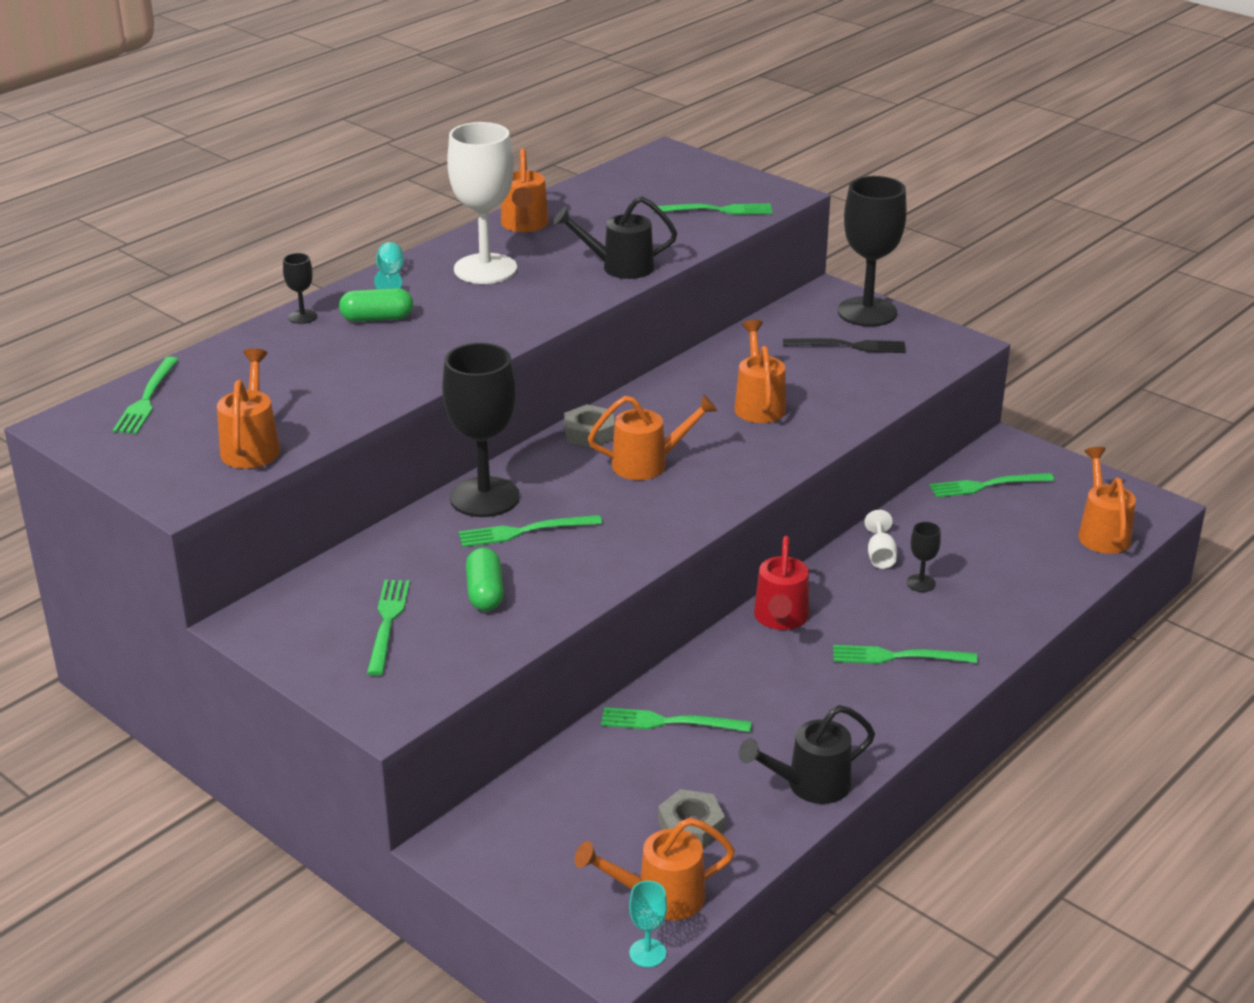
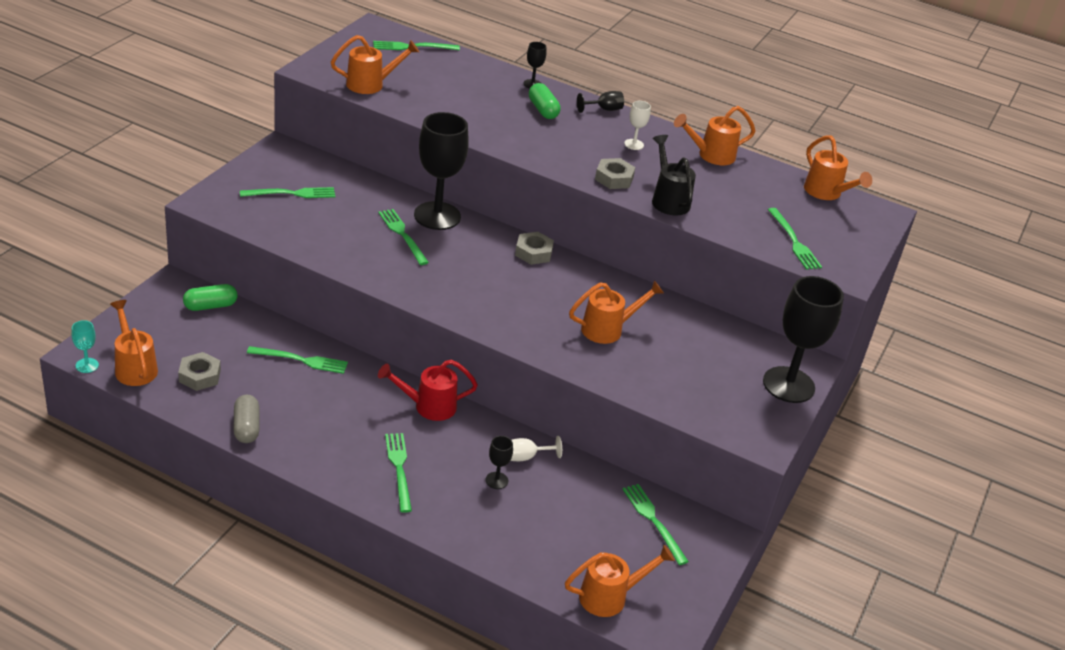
camera: 70 degrees right, 5 degrees up
(390, 276) = (604, 109): turquoise goblet -> black goblet
(485, 269) = (634, 144): white goblet -> white goblet, size x0.43
(485, 593) = (330, 225): green capsule -> green capsule (210, 306)
(564, 294) = (614, 178): none -> grey nut
(648, 464) = (503, 281): orange watering can -> orange watering can (826, 193)
(669, 722) = (301, 360): green fork -> green fork turned 105 degrees clockwise
(810, 785) = (246, 427): black watering can -> grey capsule
(849, 346) = (724, 375): black fork -> none

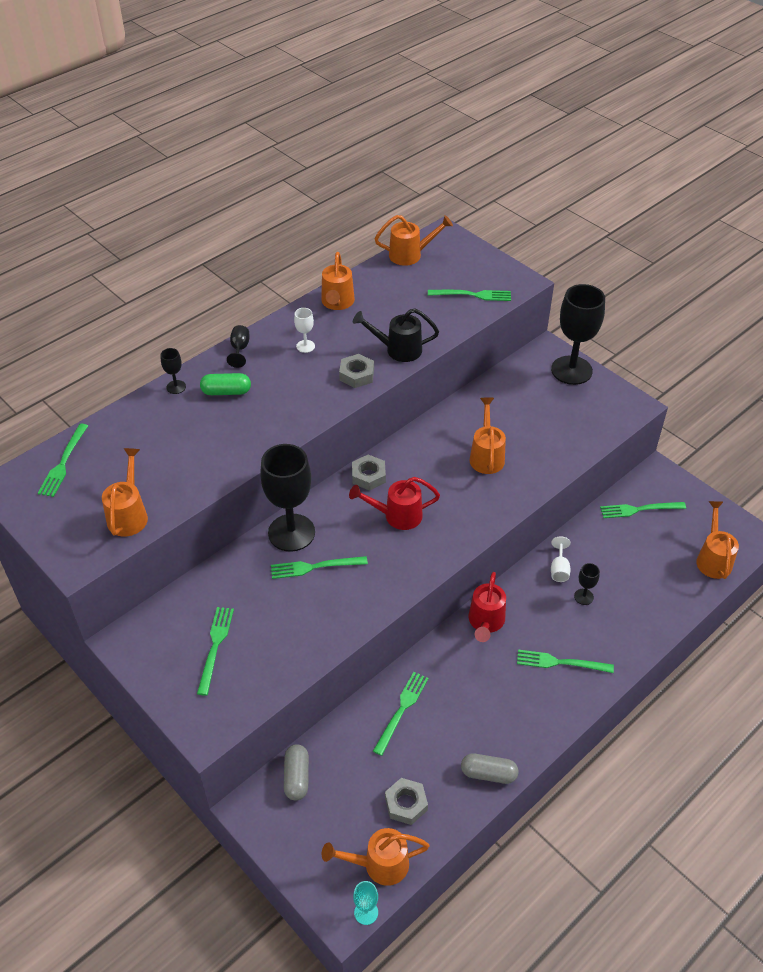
camera: 65 degrees left, 10 degrees up
(210, 306) = (296, 777): green capsule -> grey capsule
(490, 277) = (397, 516): none -> red watering can

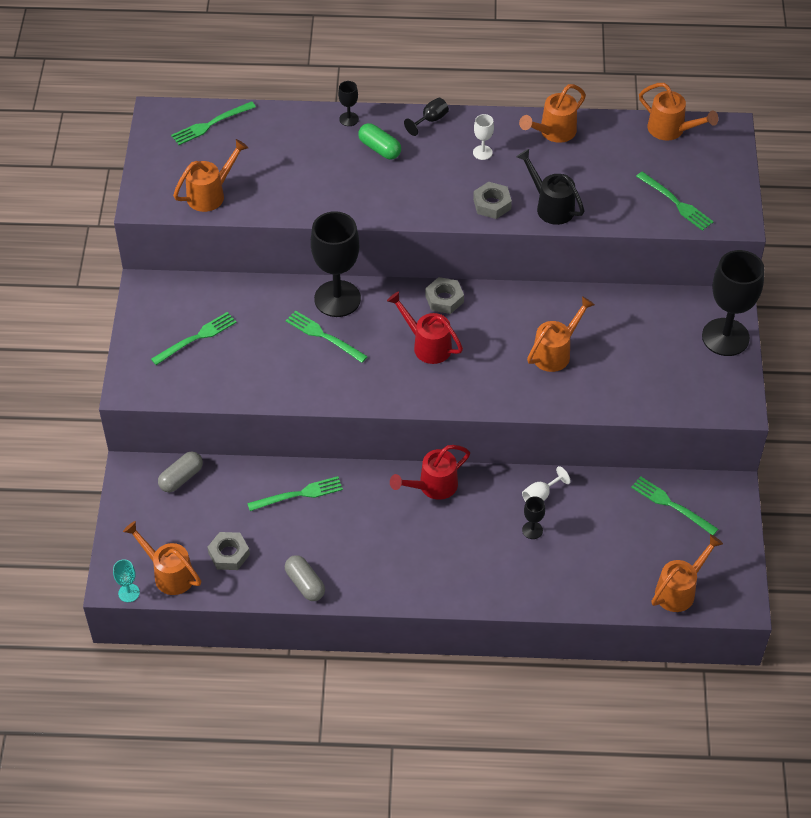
camera: 45 degrees right, 5 degrees up
(560, 662) = (451, 559): green fork -> none

